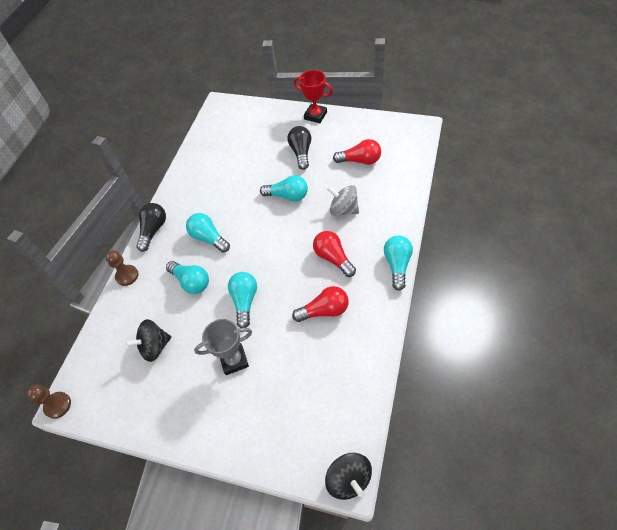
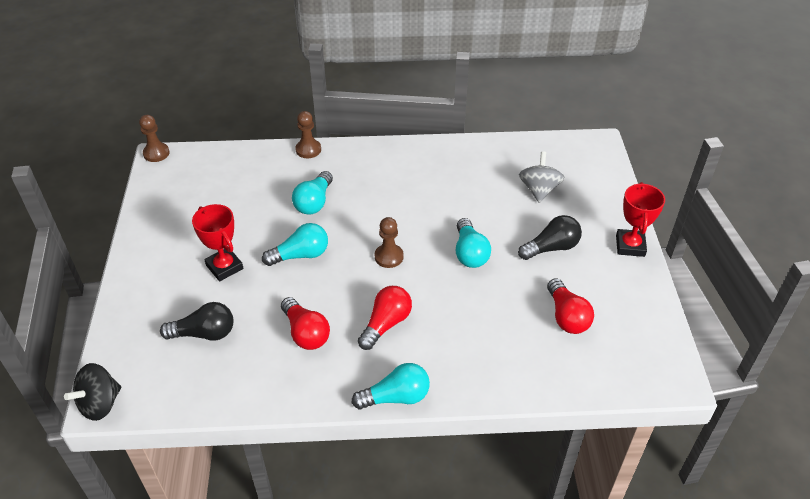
camera: 65 degrees right, 10 degrees down
(153, 230) = (374, 150): black light bulb -> black light bulb (204, 333)
(155, 347) = (229, 199): black spinning top -> none
(208, 238) = (378, 198): turquoise light bulb -> none
(234, 360) = (224, 267): grey trophy -> red trophy
(271, 243) = (389, 257): none -> brown pawn
(343, 209) = (469, 317): grey spinning top -> grey spinning top (539, 190)

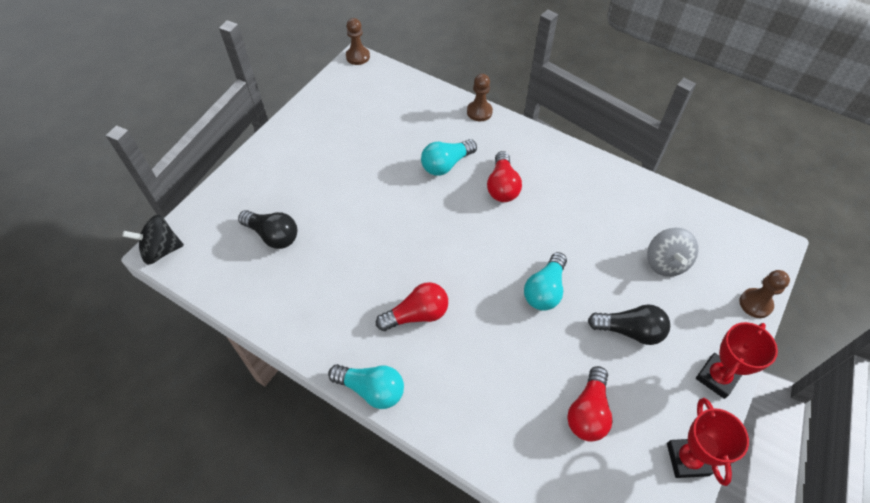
camera: 35 degrees right, 10 degrees up
(224, 267) = (331, 185): red trophy -> red trophy (687, 459)
(300, 255) = (397, 208): turquoise light bulb -> none
(306, 333) = (346, 282): red light bulb -> red light bulb (502, 186)
(389, 257) = (469, 252): brown pawn -> brown pawn (755, 304)
(539, 190) = (665, 262): grey spinning top -> grey spinning top turned 135 degrees clockwise

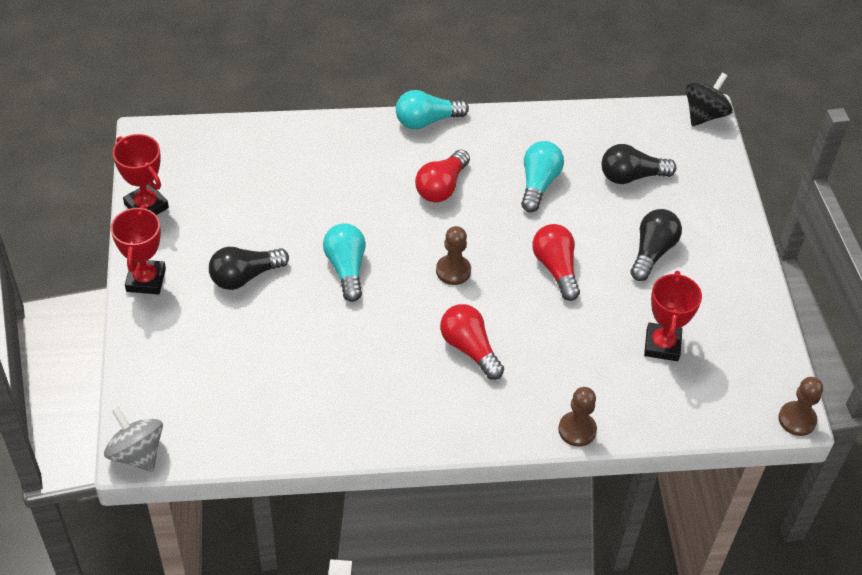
camera: 140 degrees right, 5 degrees down
(324, 177) = (652, 252): none -> black light bulb
(384, 125) = (662, 345): none -> red trophy
(446, 164) = (549, 338): turquoise light bulb -> turquoise light bulb (538, 184)
(588, 412) = (245, 195): red light bulb -> red light bulb (556, 268)
(665, 262) = (244, 362): grey spinning top -> grey spinning top (137, 453)
(755, 304) = (133, 370): brown pawn -> brown pawn (453, 271)

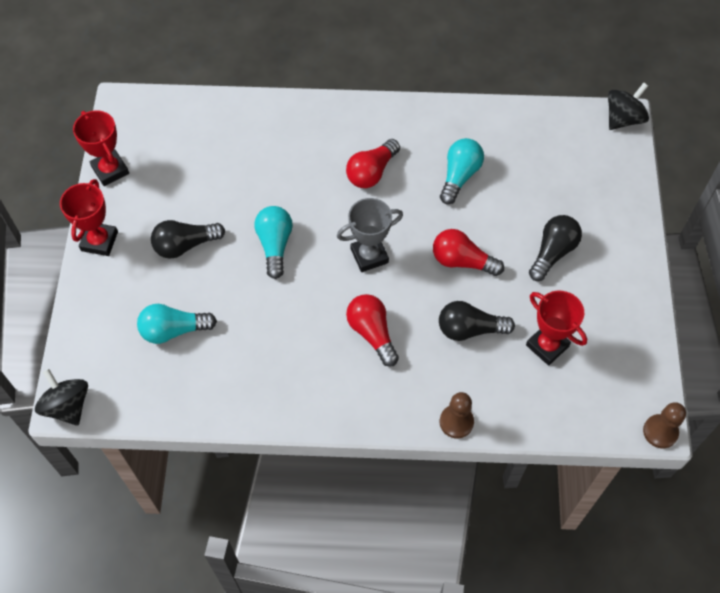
camera: 10 degrees right, 10 degrees up
(137, 453) = (67, 406): grey spinning top -> black spinning top
(426, 121) = (368, 106): turquoise light bulb -> turquoise light bulb (173, 330)
(453, 271) = (369, 255): brown pawn -> grey trophy
(556, 268) = (462, 261): red light bulb -> red light bulb turned 60 degrees counterclockwise
(631, 176) = (545, 175): black light bulb -> black light bulb (469, 329)
(662, 345) = (547, 346): red trophy -> red trophy turned 60 degrees counterclockwise

